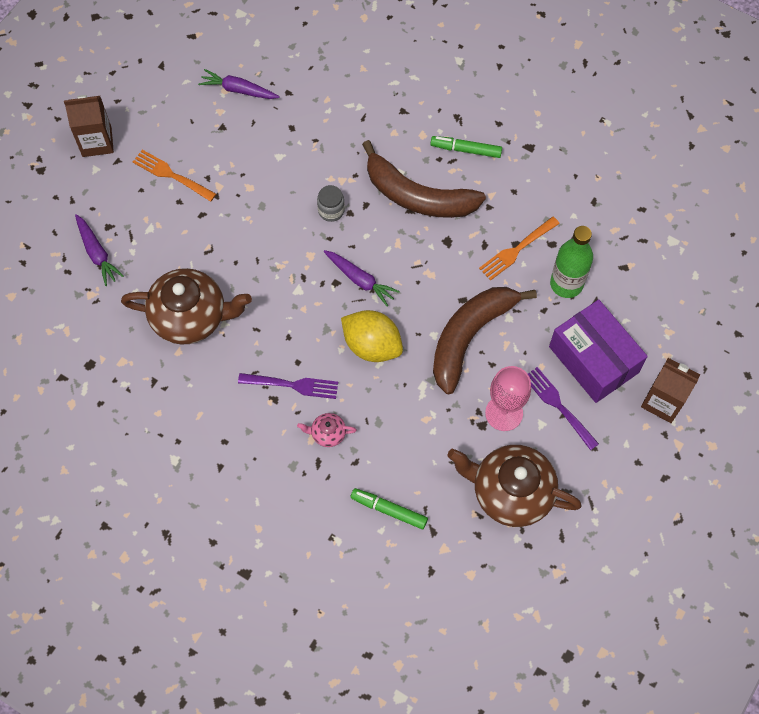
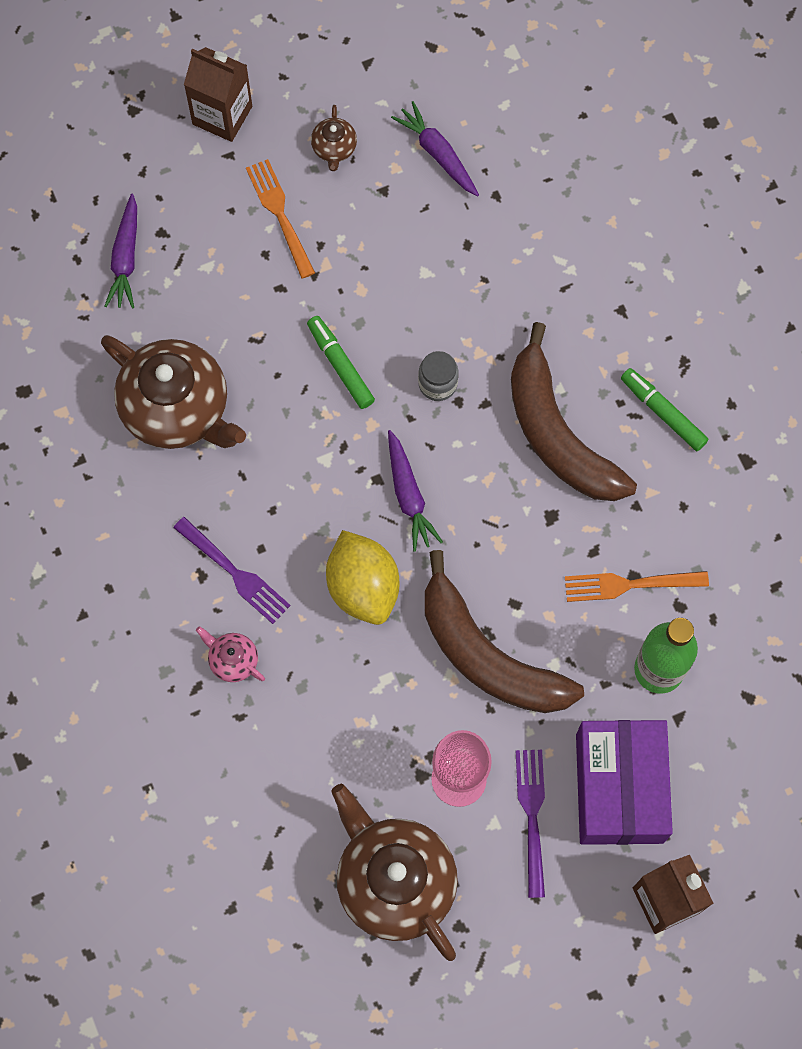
camera: 35 degrees right, 5 degrees up
(176, 121) = (334, 148): none -> brown teapot
(389, 510) = (236, 802): green marker -> green marker (340, 365)
(469, 337) = (488, 656): brown banana -> brown banana turned 120 degrees counterclockwise

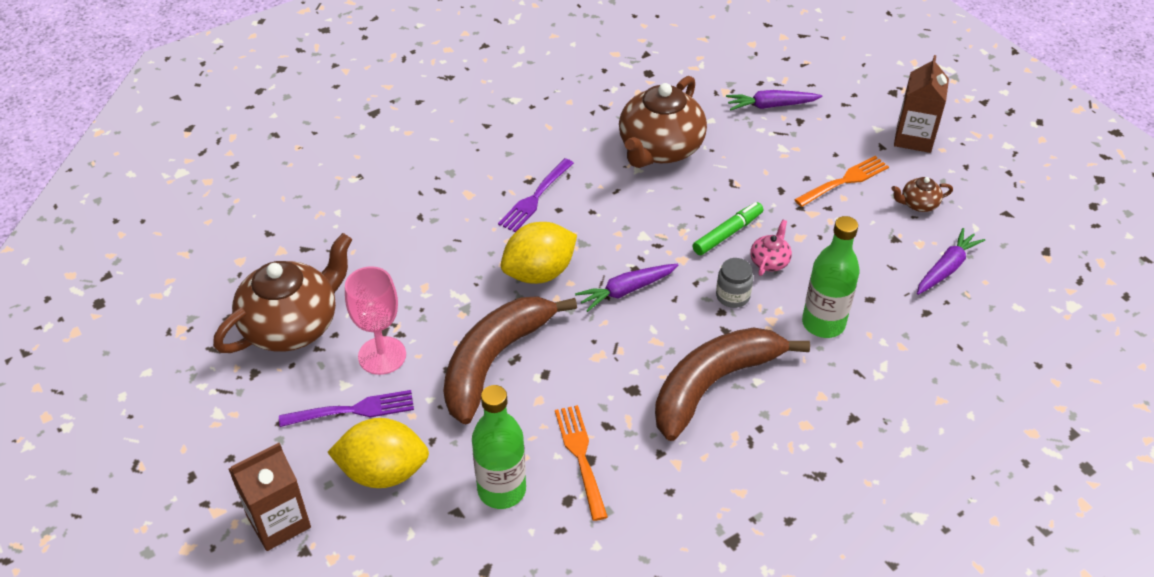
camera: 80 degrees right, 25 degrees down
(232, 660) = (465, 206): pink teapot -> pink teapot (769, 261)
(493, 302) = (823, 323): none -> green bottle
(619, 788) = (383, 472): purple box -> yellow lemon
(662, 412) = (760, 463): green marker -> none

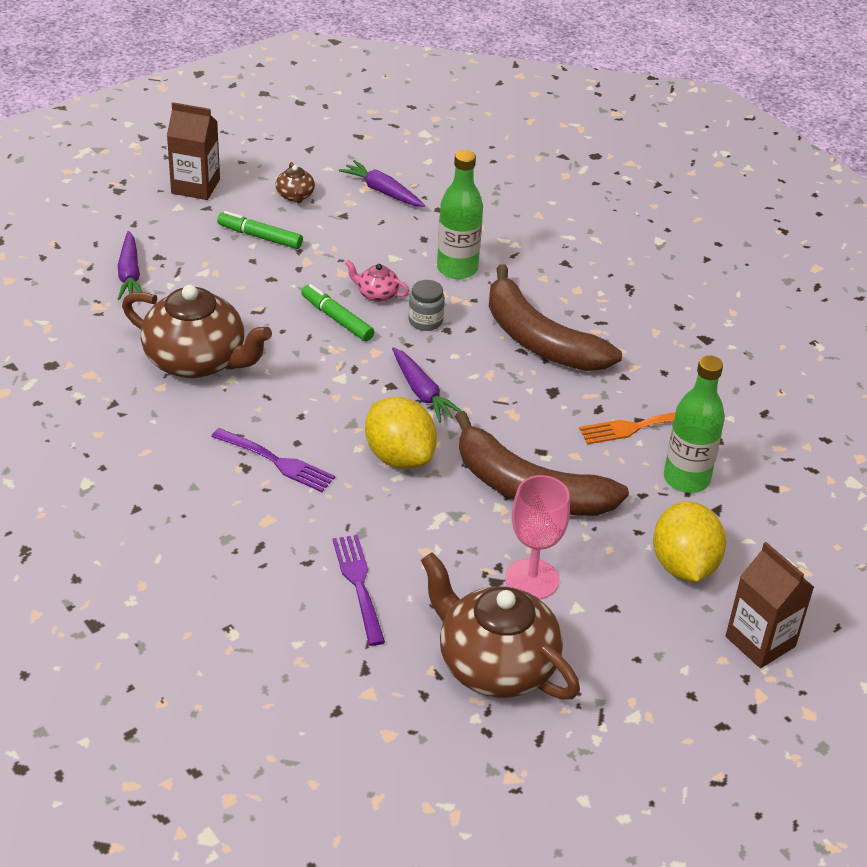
camera: 95 degrees left, 5 degrees down
(352, 410) = (611, 597): purple fork -> purple fork (359, 585)
(844, 181) = (260, 237): orange fork -> green marker

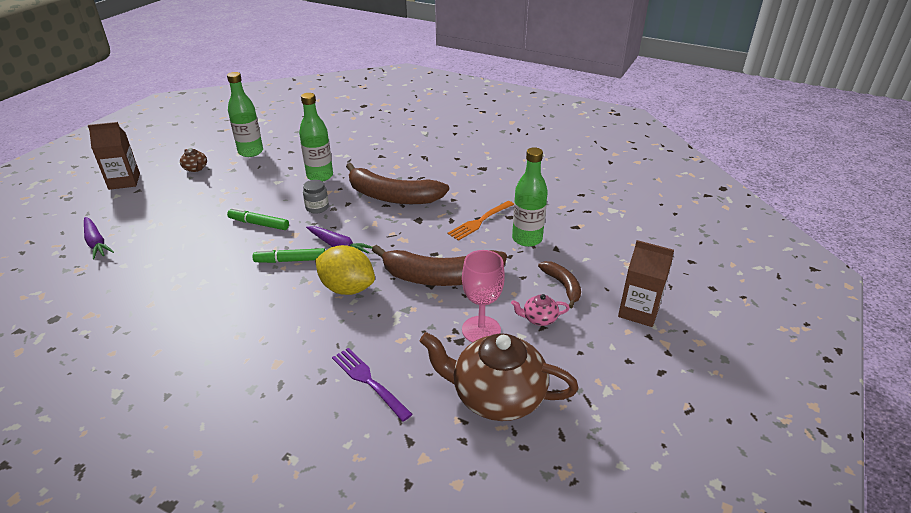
camera: 25 degrees left, 5 degrees down
(197, 361) = (171, 278): brown teapot -> none
(260, 237) = (182, 195): green marker -> green marker (290, 260)
(275, 461) = (262, 322): purple fork -> none
(376, 294) = (277, 203): pink teapot -> pink teapot (539, 319)
(382, 191) = (251, 152): purple carrot -> green bottle
(684, 565) = (563, 286): yellow lemon -> brown banana

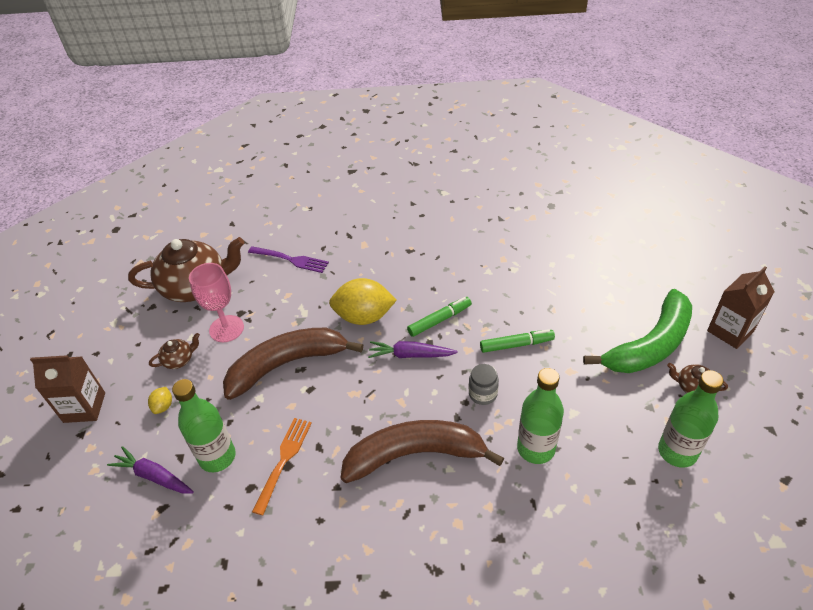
camera: 155 degrees right, 10 degrees up
(96, 243) = (626, 261): purple carrot -> purple carrot (153, 476)
(180, 192) = (650, 345): none -> green banana
(539, 319) = (179, 360): pink teapot -> brown teapot
(563, 286) = (163, 406): brown banana -> yellow lemon

